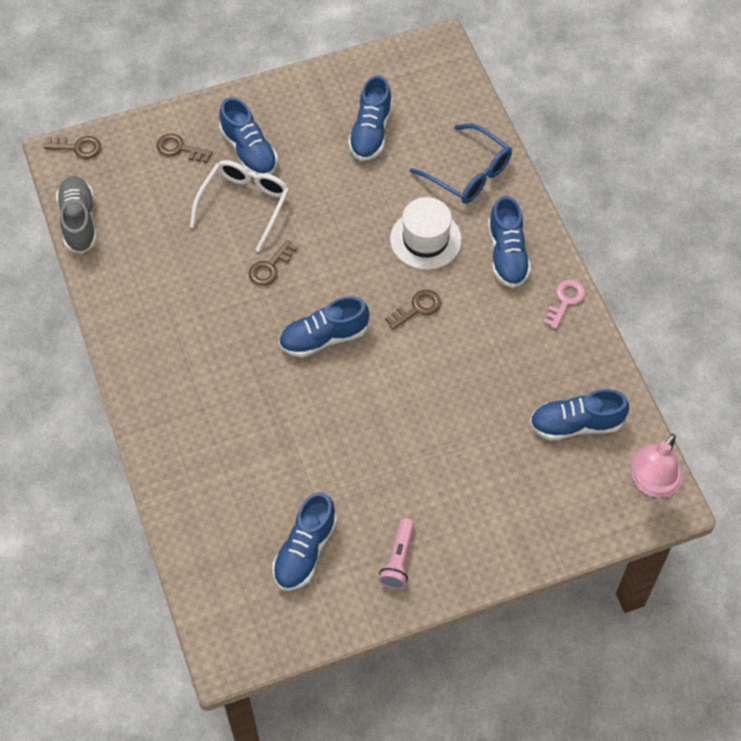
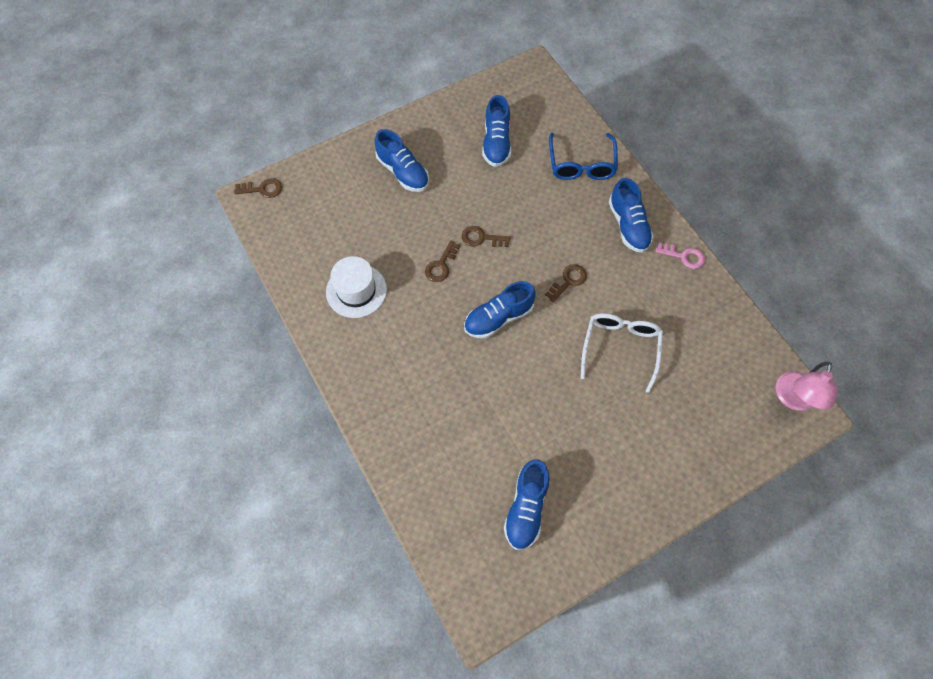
camera: 10 degrees left, 5 degrees up
(79, 221) = (275, 250): grey shoe -> none
(179, 149) = (346, 178): brown key -> brown key (481, 238)
(244, 204) = (409, 216): white glasses -> white glasses (620, 348)
(398, 559) = (606, 502): pink flashlight -> none
(425, 239) = (561, 223): white hat -> white hat (356, 291)
(469, 173) = (581, 164): blue glasses -> blue glasses turned 60 degrees clockwise
(565, 301) = (684, 256): pink key -> pink key turned 90 degrees clockwise
(576, 424) = (720, 358): blue shoe -> none

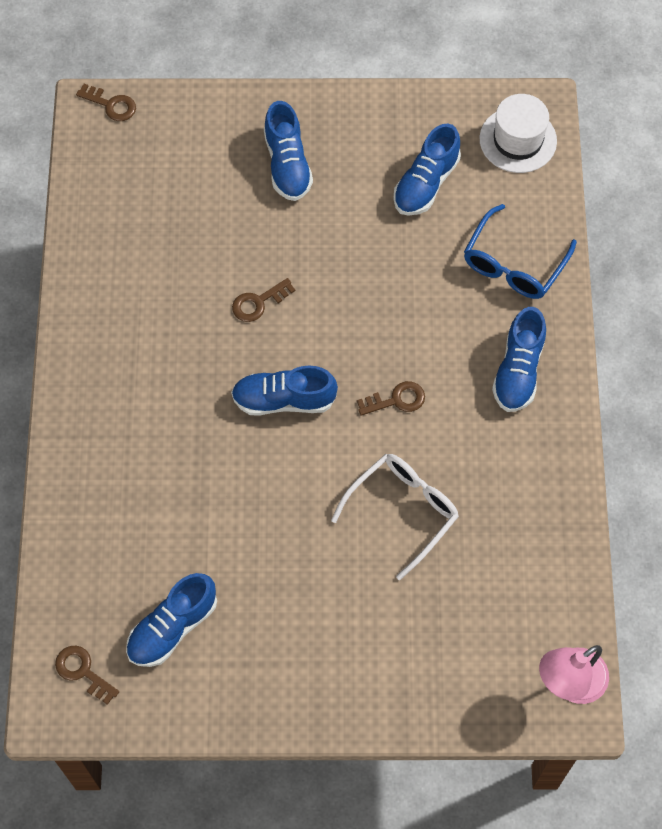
camera: 30 degrees right, 0 degrees up
(356, 291) = (142, 282): white hat -> white hat (518, 140)
(481, 238) = (327, 294): brown key -> brown key (83, 671)
(684, 256) = (560, 444): pink key -> none

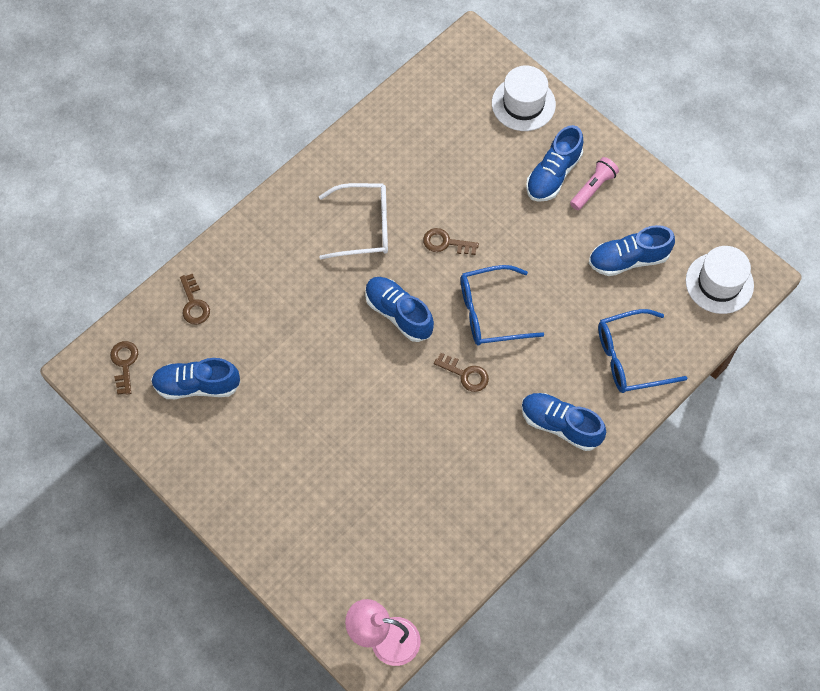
camera: 45 degrees right, 0 degrees up
(111, 105) = (485, 50): brown key -> brown key (194, 304)
(196, 124) = (523, 104): none -> white hat
(333, 148) = (593, 188): none -> pink flashlight
(360, 328) = (490, 312): none -> blue glasses
(403, 511) = (397, 443): white glasses -> white glasses (364, 226)
(518, 371) = (560, 425): blue shoe -> blue shoe turned 60 degrees clockwise

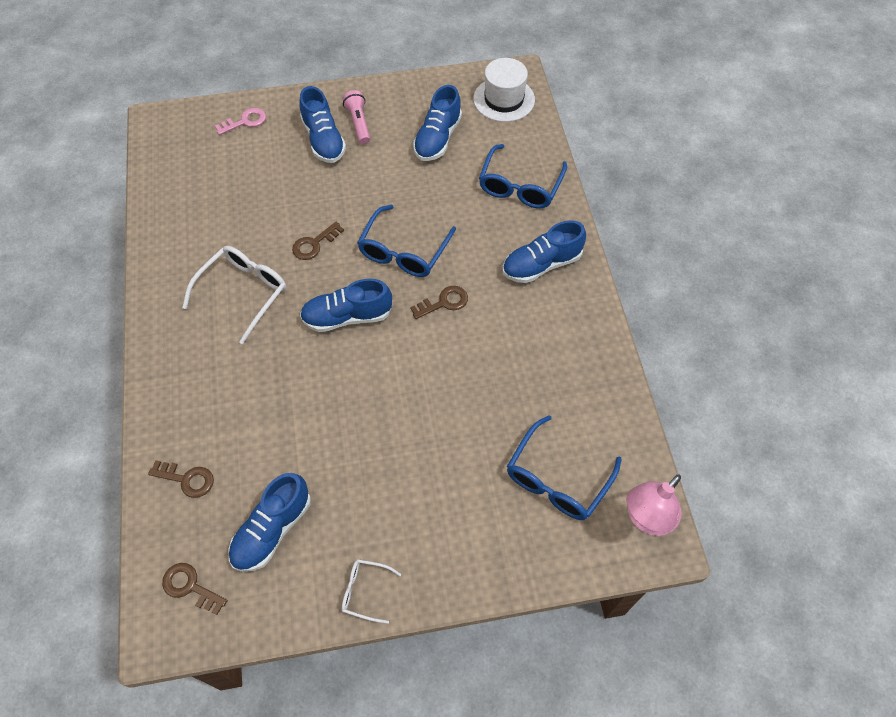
camera: 55 degrees left, 5 degrees down
(195, 476) = (365, 591): none -> white glasses
(371, 555) = (557, 479): none -> blue glasses
(523, 104) = (245, 121): white hat -> pink key

